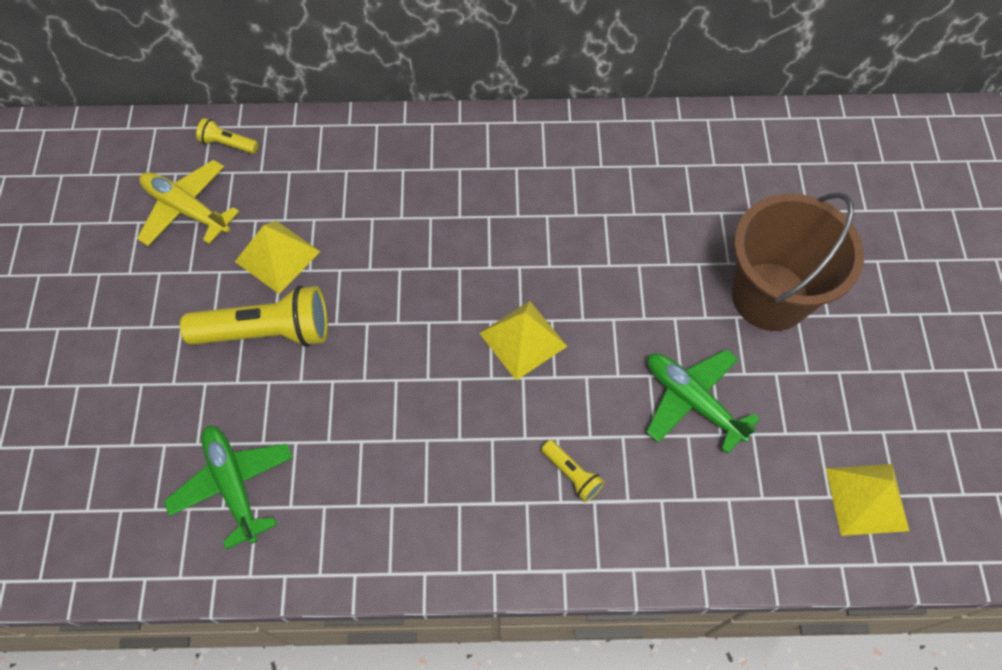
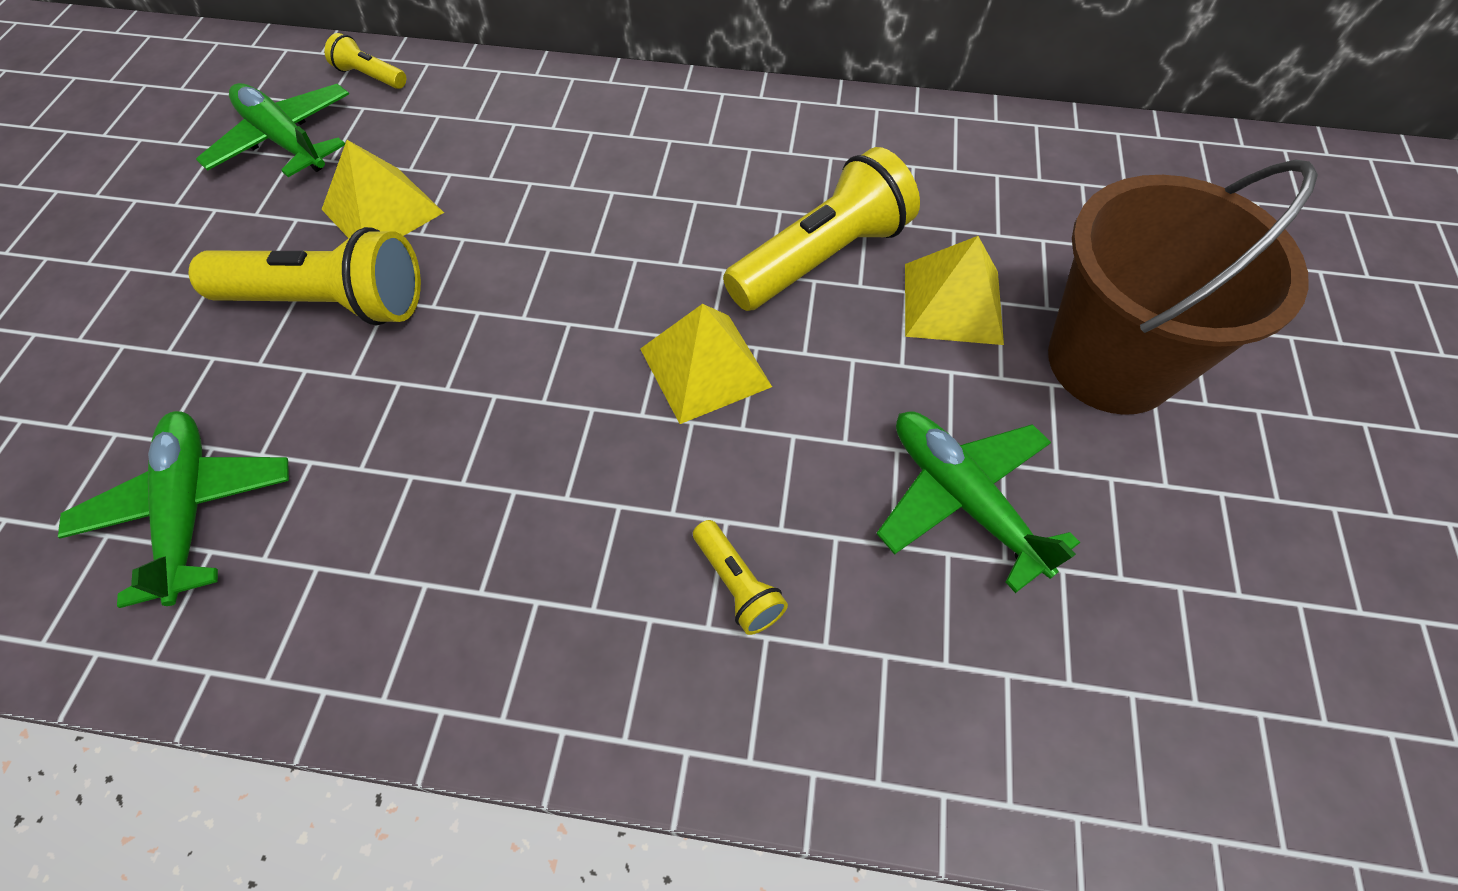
camera: 10 degrees right, 5 degrees down
(187, 209) = (285, 141): yellow plane -> green plane
(580, 248) = (821, 258): none -> yellow flashlight
(866, 499) = (1267, 719): yellow pyramid -> yellow pyramid (952, 303)

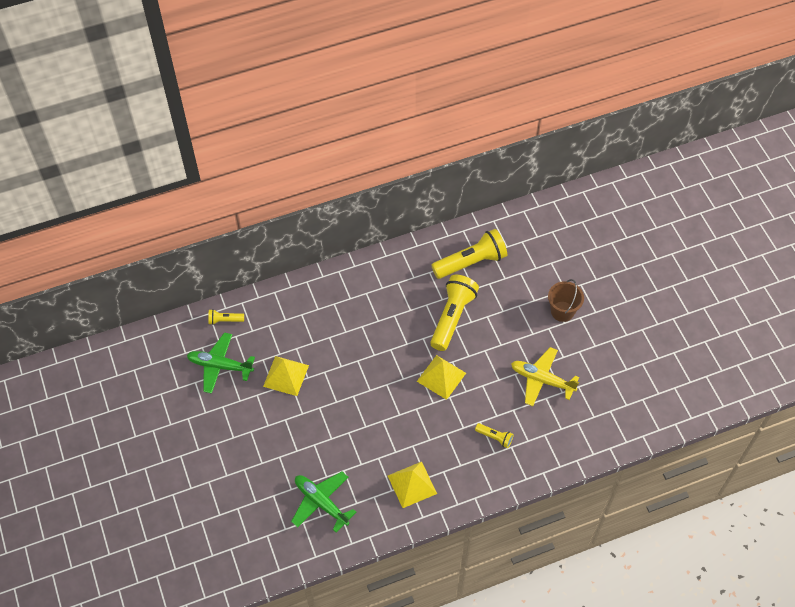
camera: 30 degrees left, 0 degrees up
(329, 302) = (300, 418): yellow flashlight -> yellow flashlight (471, 262)
(952, 303) = (504, 313): yellow pyramid -> yellow pyramid (412, 484)
(963, 499) = (542, 380): green plane -> yellow plane
(1111, 362) = (562, 311): brown bucket -> brown bucket, size x0.54

